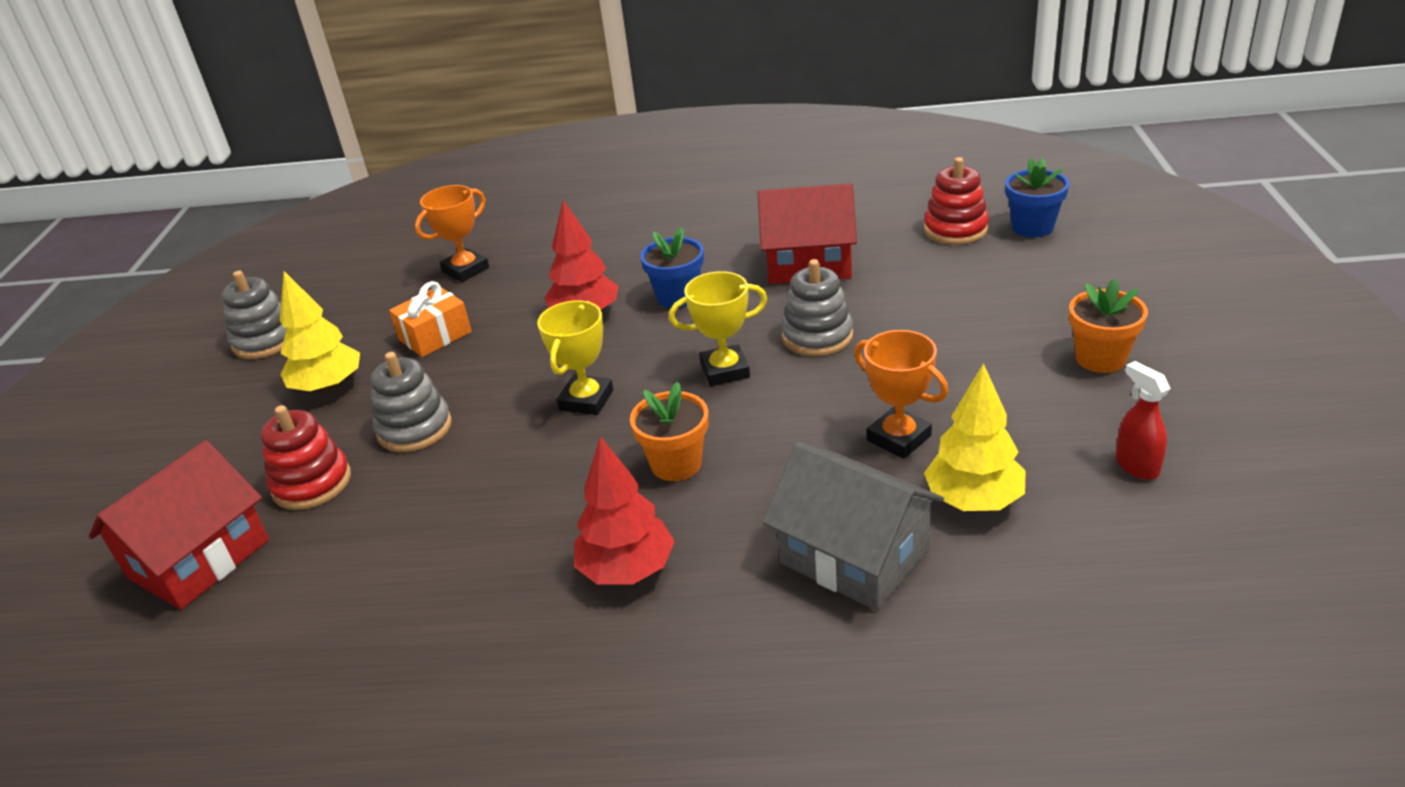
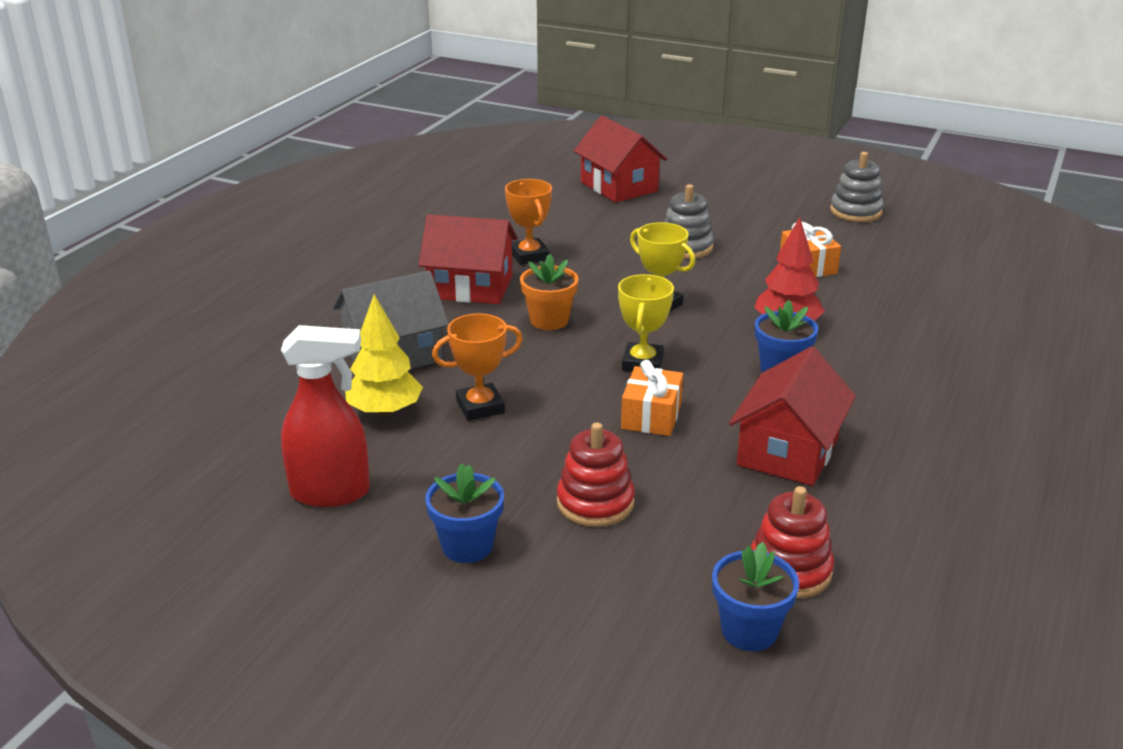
camera: 110 degrees right, 5 degrees down
(312, 483) = (657, 215): red stacking toy -> red stacking toy (595, 503)
(328, 387) = (768, 226): yellow tree -> none
(465, 270) = (915, 289): orange trophy -> orange trophy (529, 256)
(627, 570) = (470, 287): red tree -> red house
(817, 336) = (651, 416): grey stacking toy -> orange gift
(1100, 358) = (467, 546): orange flower pot -> blue flower pot
(1136, 466) = (331, 493): red spray bottle -> red spray bottle, size x1.82

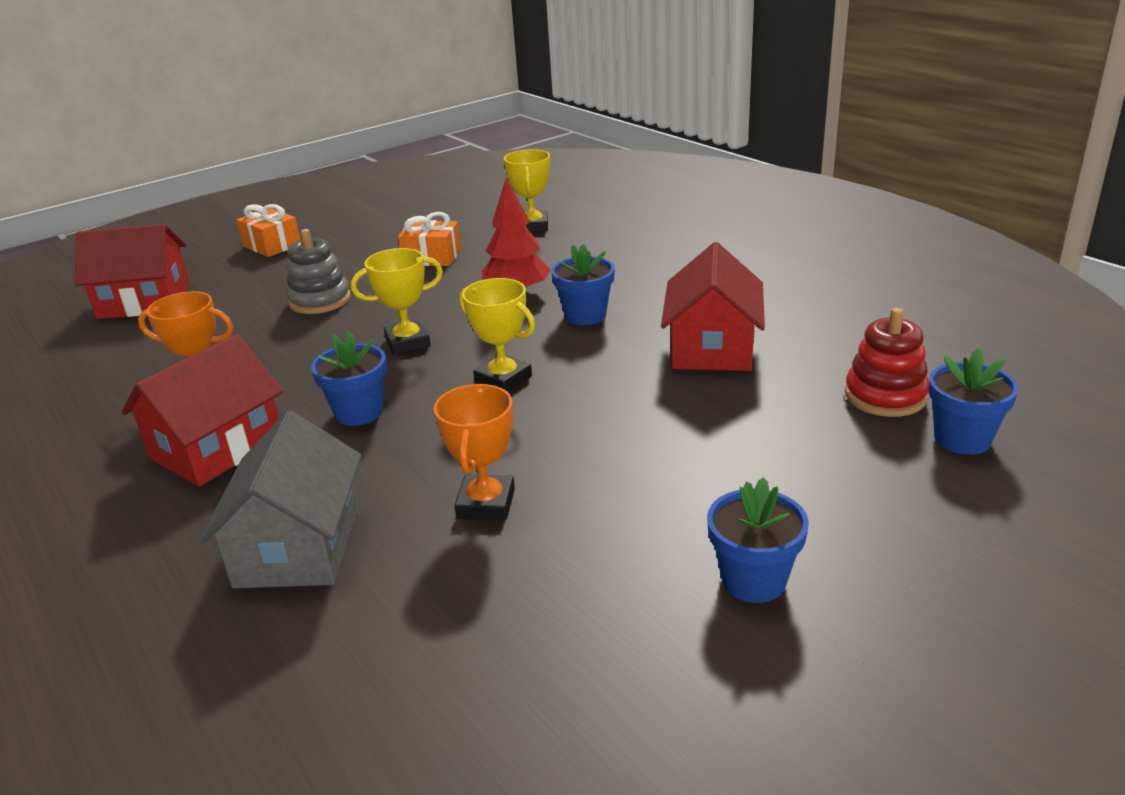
camera: 60 degrees left, 0 degrees up
(331, 493) = (572, 678): red spray bottle -> none
(385, 411) = (425, 584): yellow tree -> none
(549, 320) = (359, 412): orange flower pot -> blue flower pot
(595, 503) = (726, 471): red stacking toy -> none
(651, 416) = (601, 399): orange gift -> orange gift (272, 245)
(788, 451) = (712, 347): red house -> red house turned 45 degrees clockwise
(856, 212) = (372, 214): grey stacking toy -> none
(926, 292) = (532, 226): none -> yellow trophy

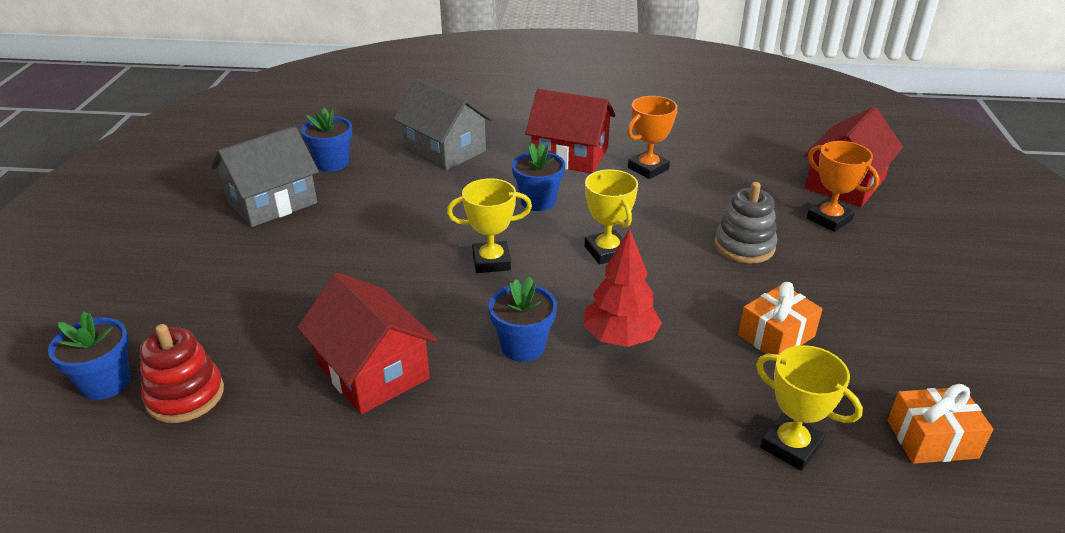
camera: 130 degrees right, 5 degrees up
(217, 448) = (570, 155): red house -> red house turned 60 degrees counterclockwise
(272, 245) = (926, 268): orange gift -> orange gift (932, 439)
(407, 342) = (606, 251): yellow trophy -> yellow trophy turned 45 degrees counterclockwise
(486, 504) = (386, 200): orange trophy -> orange trophy (829, 219)
(620, 589) = (272, 202): none -> grey house
(753, 580) = (207, 234): blue flower pot -> blue flower pot (332, 163)

